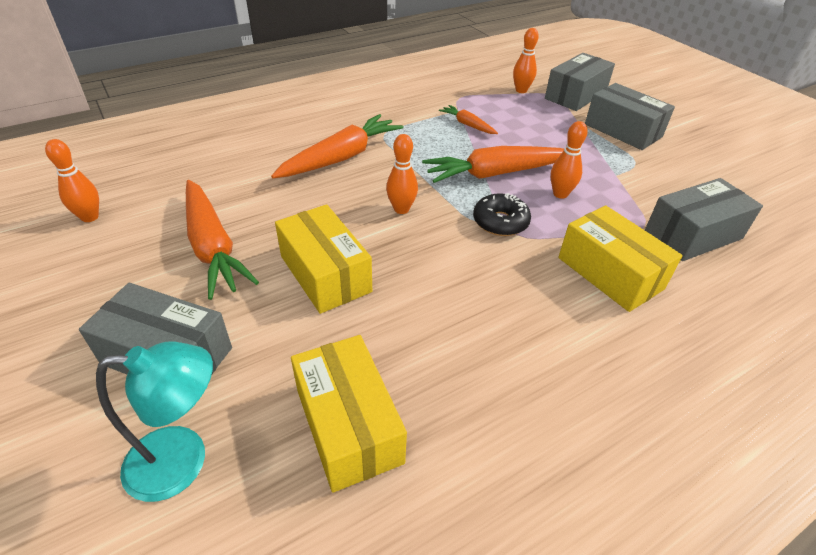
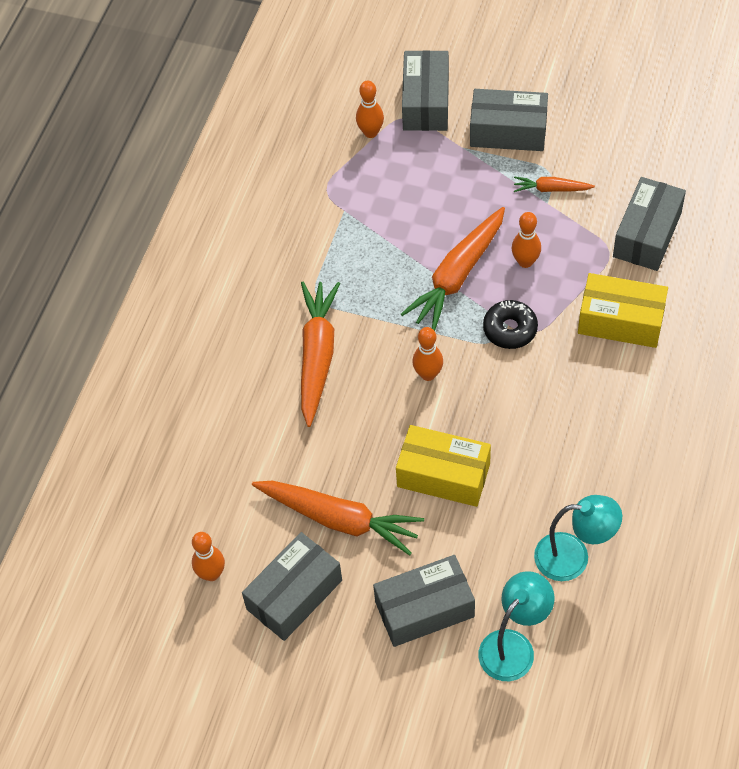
camera: 35 degrees left, 15 degrees up
(108, 268) = (294, 594): none -> grey box
(348, 425) = (573, 557): yellow box -> turquoise lamp
(467, 125) = (374, 227): orange carrot -> orange carrot (551, 189)

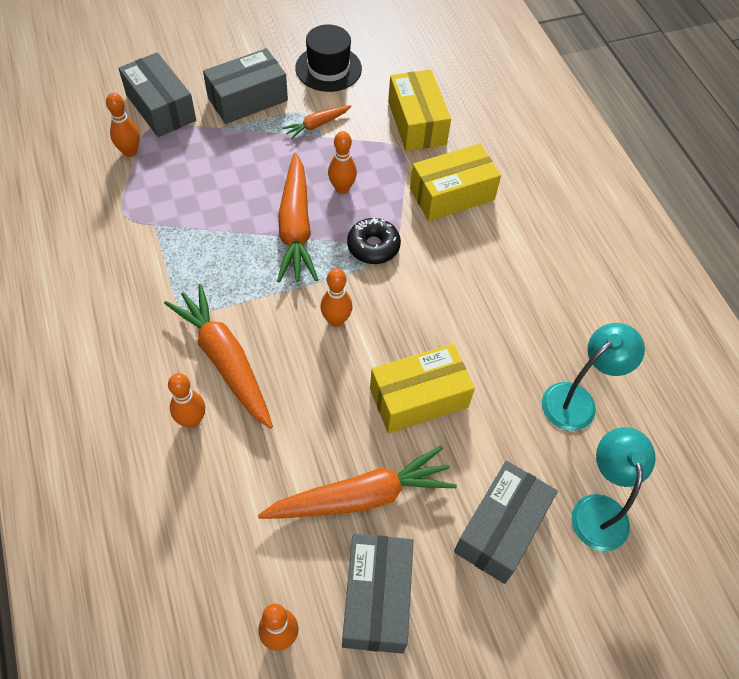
camera: 45 degrees left, 0 degrees up
(260, 387) = (192, 420): none -> orange bowling pin
(607, 136) = (328, 68): none -> black hat
(647, 235) = (416, 123): grey box -> yellow box

